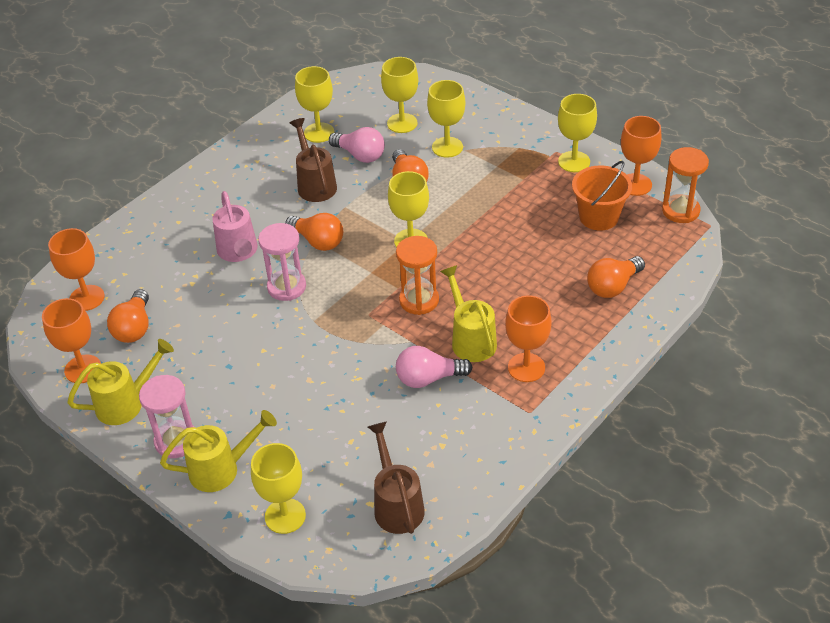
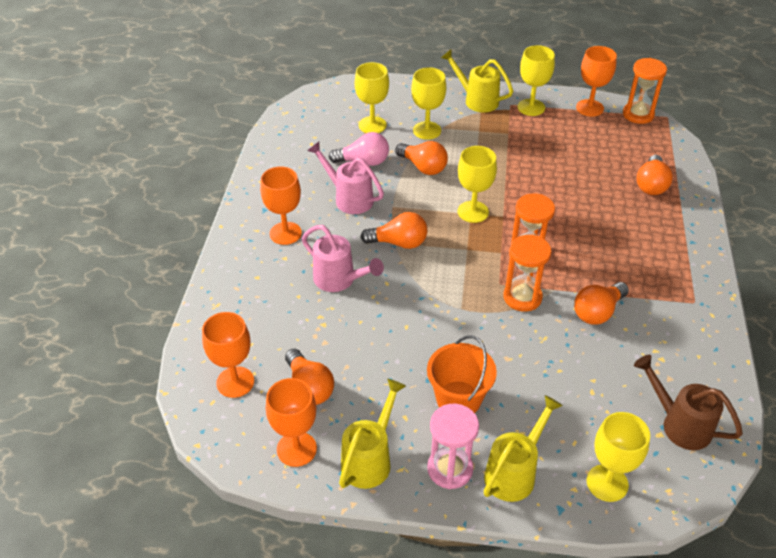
camera: 35 degrees left, 0 degrees up
(286, 287) = (410, 291): pink hourglass -> none
(315, 184) = (349, 198): brown watering can -> pink watering can
(319, 133) = (310, 156): yellow goblet -> none
(375, 335) = (522, 297): none -> orange hourglass
(428, 378) = (597, 312): pink light bulb -> orange light bulb
(471, 339) = (596, 267): yellow watering can -> yellow watering can (477, 100)
(526, 367) = (657, 270): orange goblet -> orange goblet (285, 233)
(599, 217) = (589, 140): orange bucket -> orange bucket (458, 399)

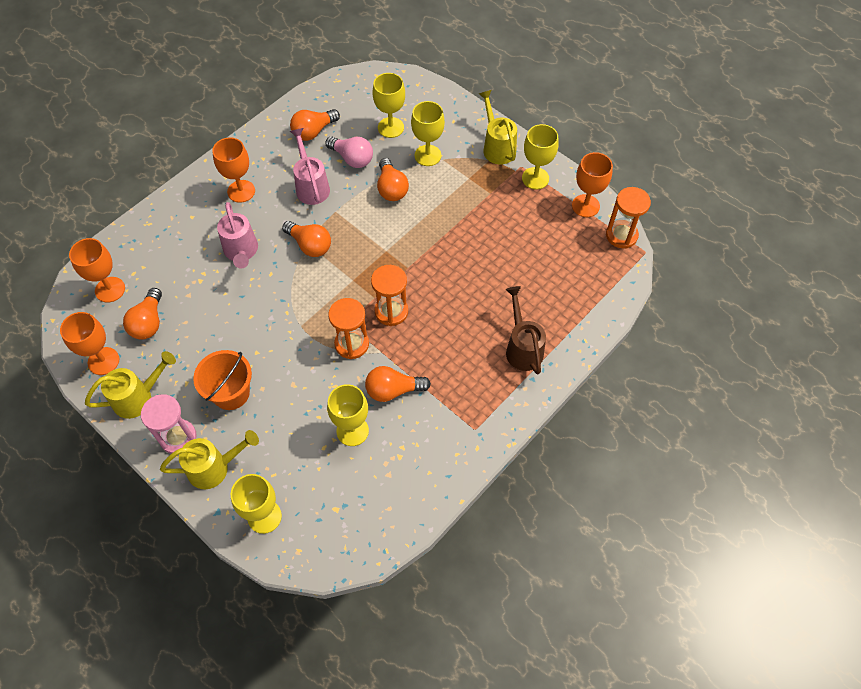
camera: 35 degrees right, 15 degrees up
(473, 212) = (389, 250): yellow goblet -> yellow goblet (352, 431)
(651, 185) = (556, 308): orange light bulb -> orange light bulb (313, 131)
(680, 424) = (357, 512): brown watering can -> brown watering can (522, 348)

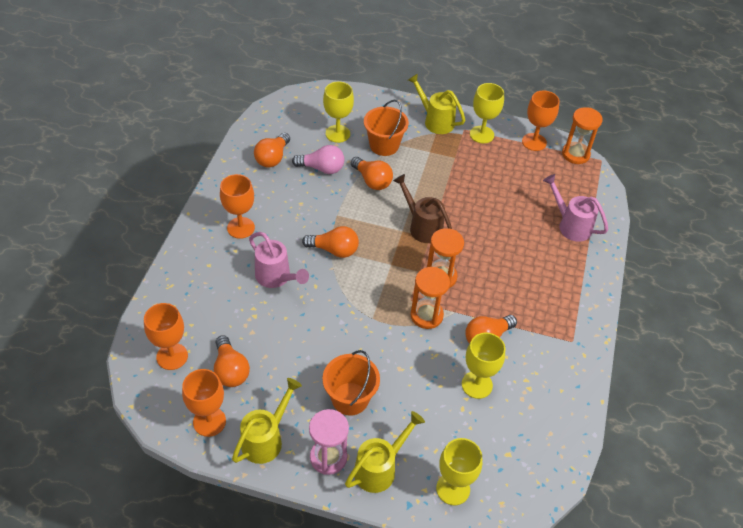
camera: 30 degrees left, 10 degrees down
(311, 186) = (302, 202): pink watering can -> pink watering can (571, 225)
(427, 155) = (384, 145): yellow goblet -> orange bucket
(522, 348) = (563, 264): brown watering can -> brown watering can (422, 227)

